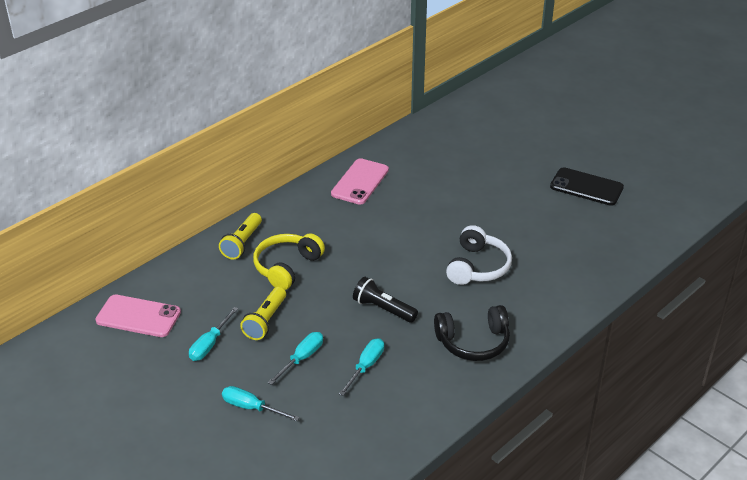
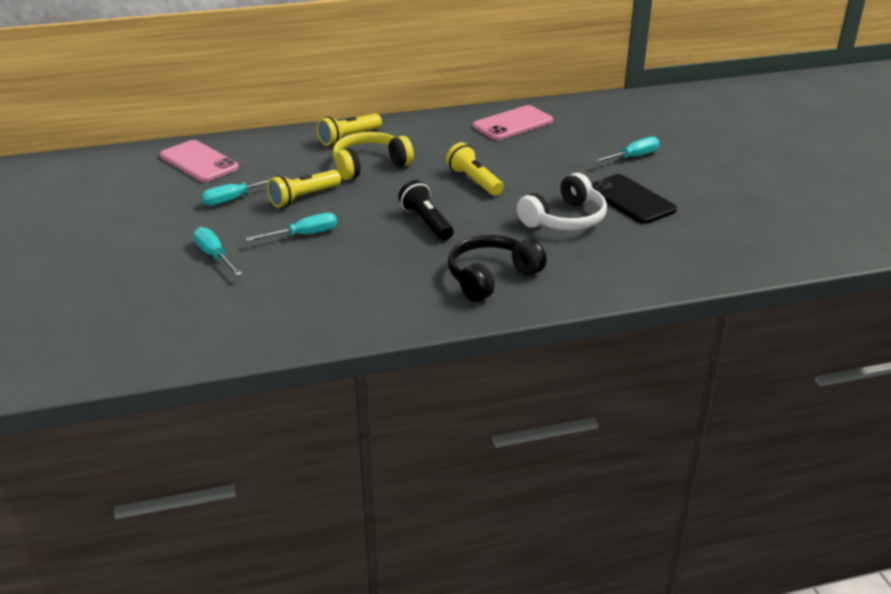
camera: 30 degrees right, 5 degrees down
(366, 366) = (357, 261): turquoise screwdriver -> turquoise screwdriver (633, 157)
(382, 253) = (474, 181): none -> yellow flashlight
(473, 342) = (491, 277): black headphones -> black headphones turned 120 degrees clockwise
(586, 187) = (766, 189): black phone -> black phone (630, 200)

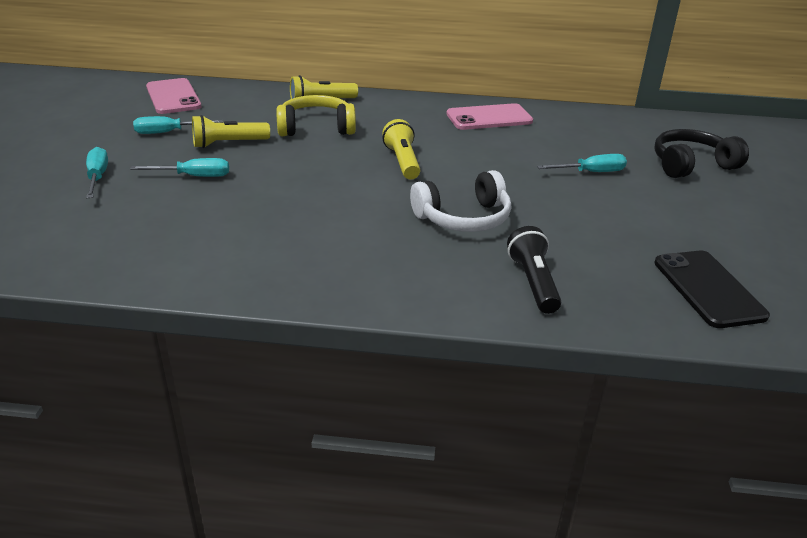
camera: 20 degrees right, 0 degrees up
(426, 222) = (318, 190): black flashlight -> black flashlight (533, 282)
(491, 277) = (332, 260): black headphones -> black headphones (691, 165)
(630, 200) = (553, 214): black phone -> black phone (708, 289)

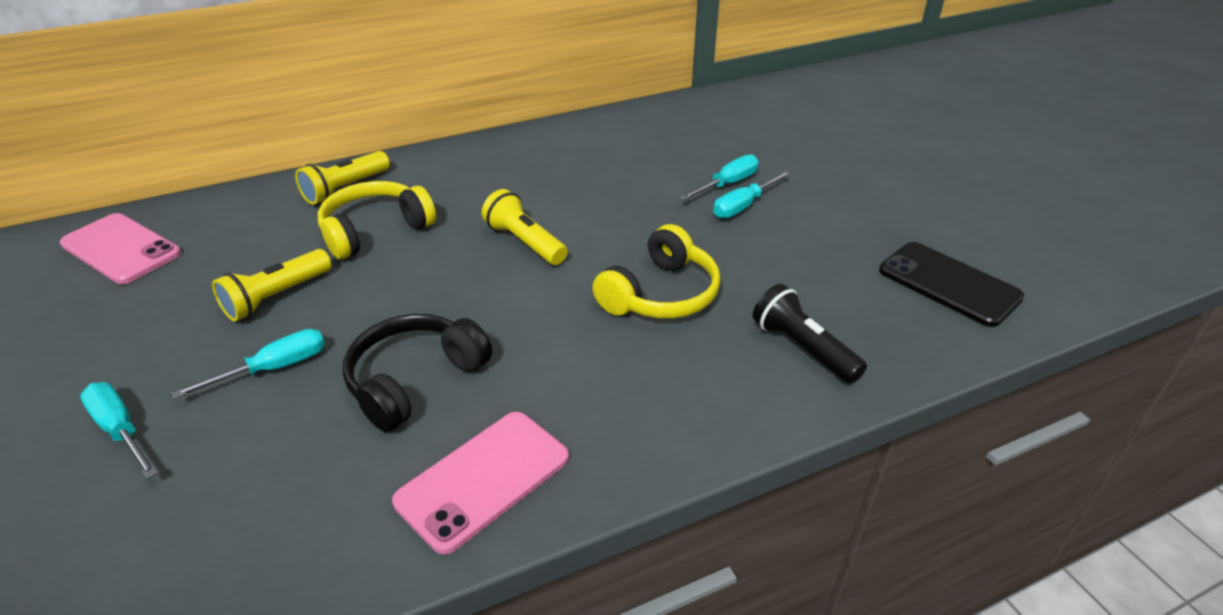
camera: 30 degrees left, 5 degrees up
(168, 132) = (168, 311): turquoise screwdriver -> turquoise screwdriver (743, 206)
(463, 218) = (660, 294): white headphones -> yellow headphones
(489, 118) = (564, 148): pink phone -> pink phone (483, 479)
(691, 165) = (805, 142): black headphones -> black headphones (415, 380)

